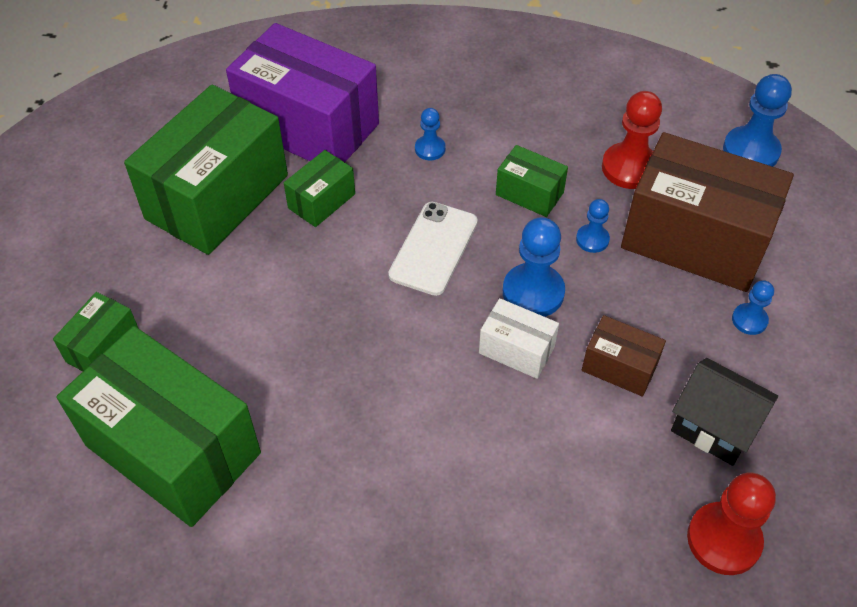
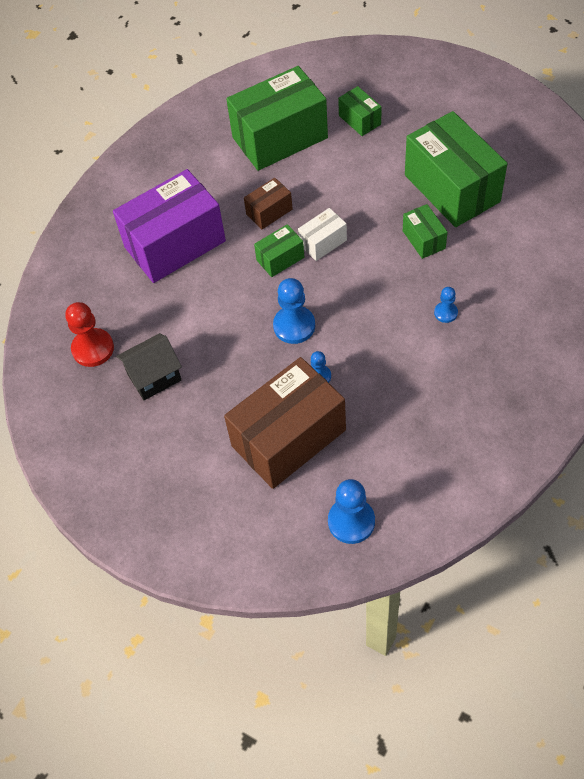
camera: 120 degrees right, 5 degrees up
(309, 126) = (498, 250): purple box -> purple box (175, 244)
(433, 248) = (355, 286): white phone -> none
(516, 350) = (258, 301): white box -> white box (323, 242)
(529, 193) = (376, 356): green box -> green box (280, 259)
(619, 367) = (218, 348): brown box -> brown box (269, 212)
(629, 168) = (372, 429): red pawn -> none
(749, 320) = (211, 436): blue pawn -> none

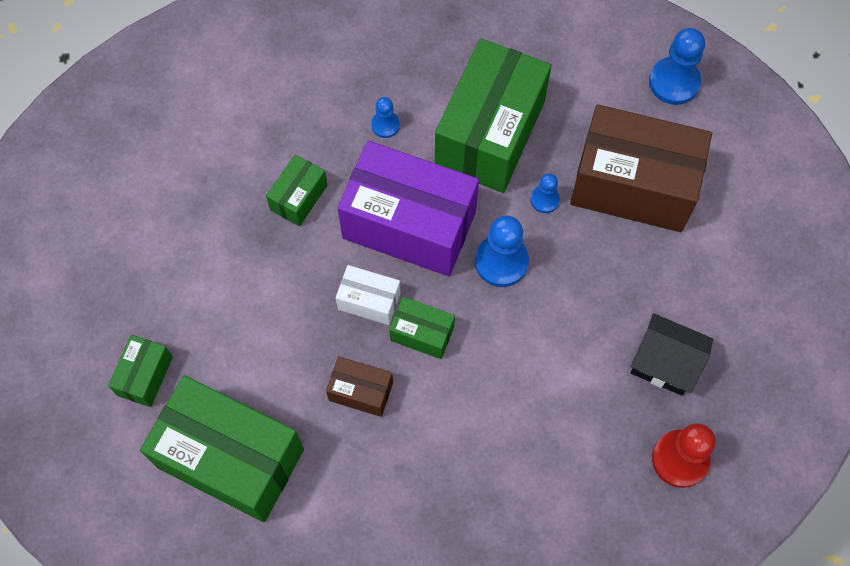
camera: 130 degrees left, 10 degrees up
(175, 244) = (479, 472): purple box -> purple box (409, 224)
(452, 188) = (203, 208): green box -> green box (490, 134)

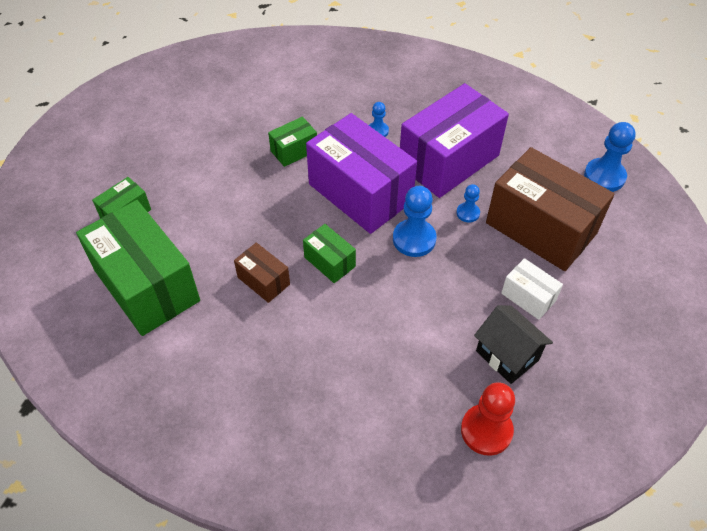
camera: 25 degrees right, 15 degrees down
(369, 301) = (304, 227): white box -> white box (528, 297)
(490, 134) = (449, 160): green box -> purple box

